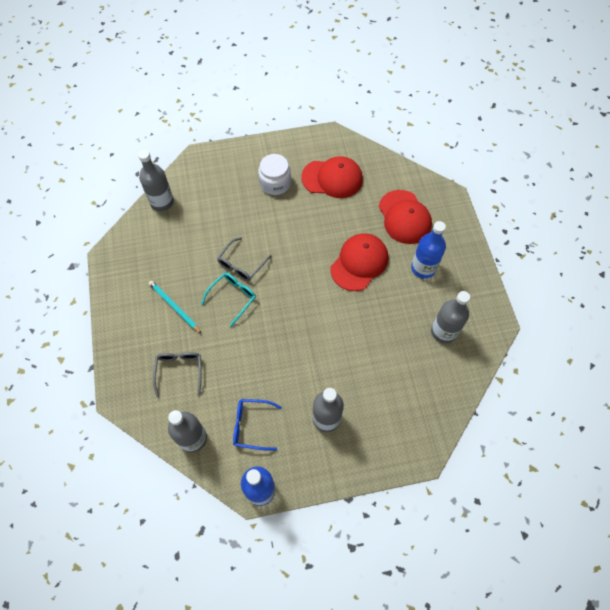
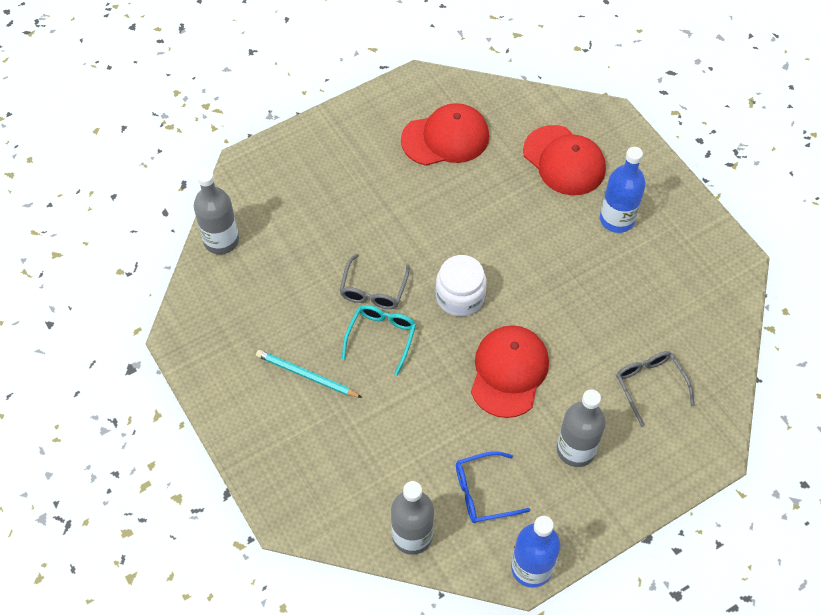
camera: 20 degrees left, 5 degrees down
(179, 371) = (353, 457): grey glasses -> grey glasses (650, 385)
(275, 183) = (370, 167): white jar -> white jar (460, 296)
(359, 263) = (531, 238): red cap -> red cap (509, 372)
(443, 331) = (677, 292): grey bottle -> none

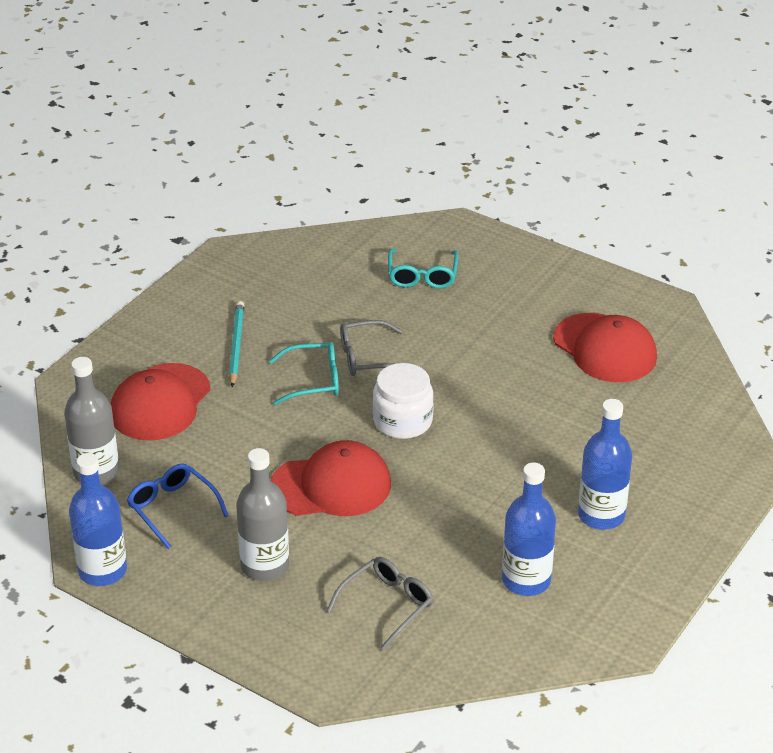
camera: 65 degrees right, 20 degrees down
(221, 240) = (355, 242): grey bottle -> none
(294, 213) = (422, 276): none -> turquoise glasses
(564, 160) = (651, 448): red cap -> red cap (160, 402)
(660, 290) = (526, 580): none -> blue bottle

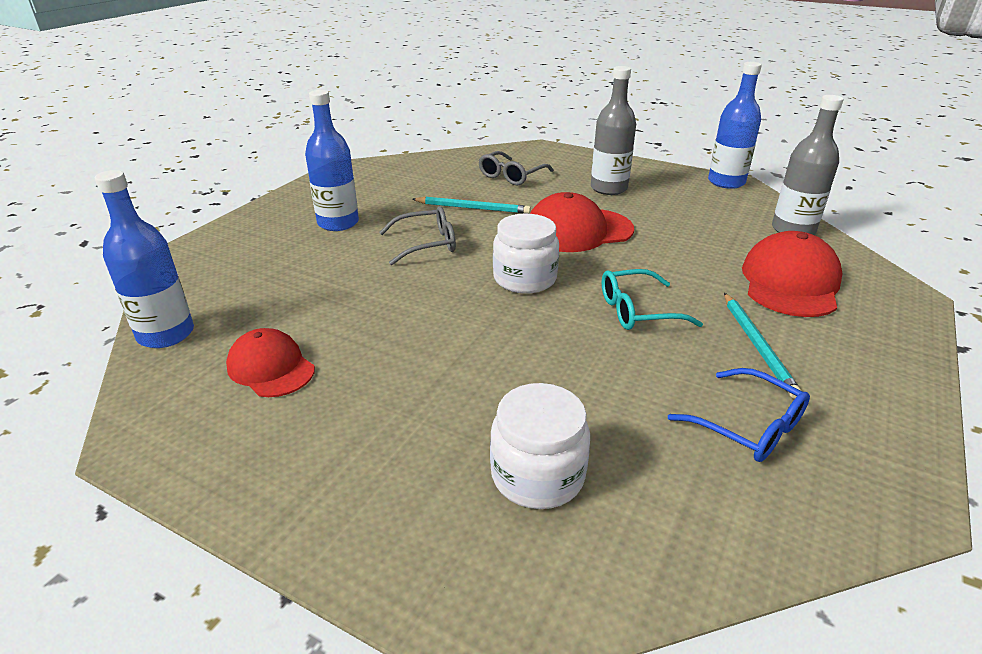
camera: 175 degrees right, 5 degrees down
(172, 509) = (704, 212): blue glasses -> blue glasses (748, 426)
(367, 358) = (584, 339): grey glasses -> grey glasses (426, 244)
(422, 276) = (537, 475): turquoise glasses -> white jar
(445, 534) = (472, 208): none -> turquoise pencil
(526, 580) = (409, 189): blue bottle -> blue bottle (166, 334)
(605, 348) = (271, 368): red cap -> red cap, size x0.65

